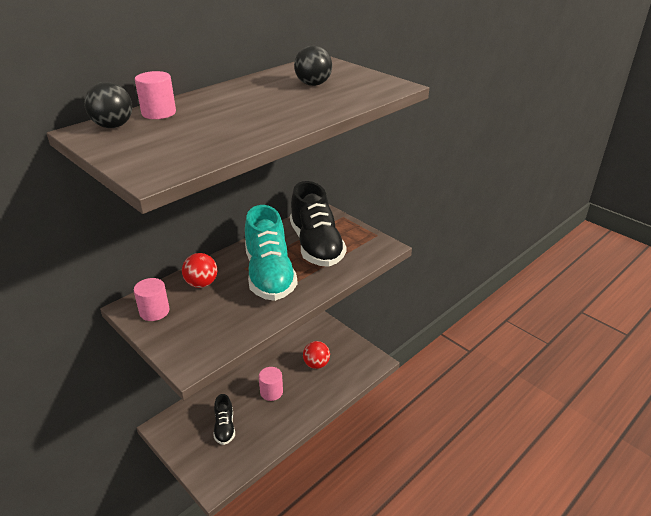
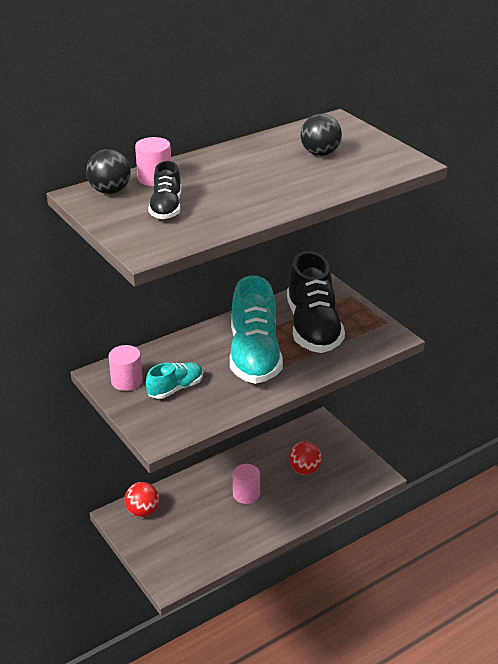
camera: 10 degrees right, 0 degrees up
(201, 283) = (179, 357): red ball -> red ball (142, 511)
(201, 313) = (175, 388): none -> turquoise shoe
(224, 427) = (187, 525): black shoe -> black shoe (166, 208)

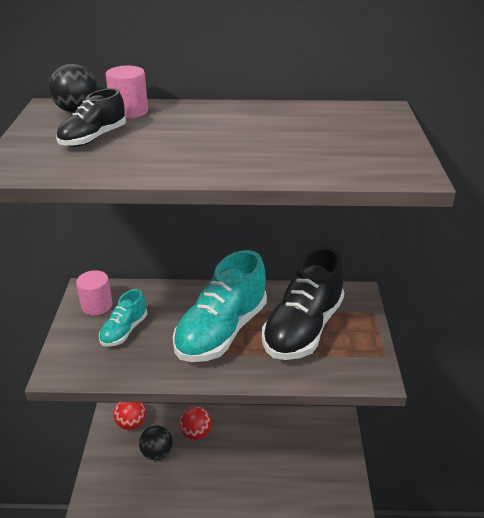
camera: 35 degrees right, 0 degrees up
(175, 388) = (124, 331): turquoise shoe -> turquoise shoe turned 120 degrees clockwise
(246, 494) = (220, 454): pink cylinder -> none
(304, 470) = (288, 459): red ball -> red ball (196, 433)
(320, 153) = (319, 134): black ball -> black ball (157, 453)

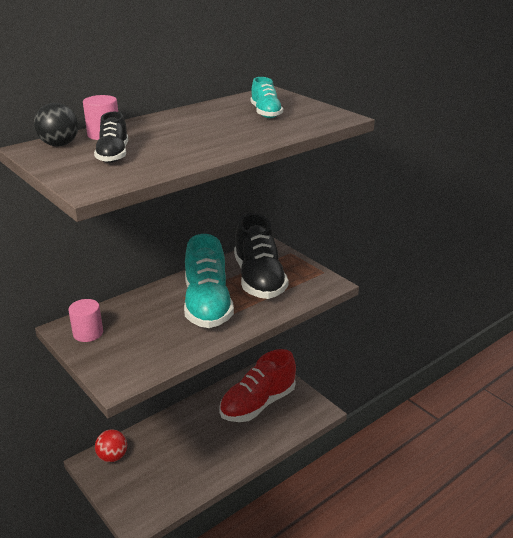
camera: 40 degrees left, 5 degrees down
(124, 331) = (134, 337): turquoise shoe -> turquoise shoe (266, 113)
(157, 453) = (156, 462): black ball -> none
(196, 433) = (174, 433): red ball -> none
(294, 453) = (258, 404): none -> red shoe

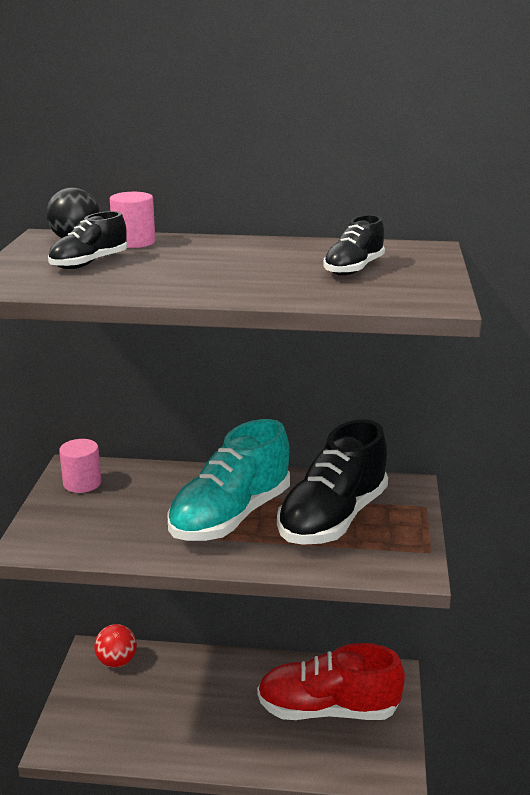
camera: 45 degrees right, 5 degrees down
(266, 113) = (353, 269): turquoise shoe -> black shoe

